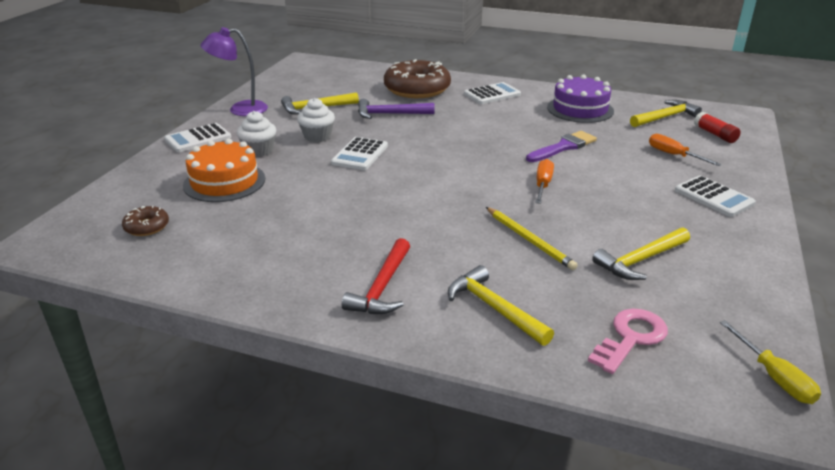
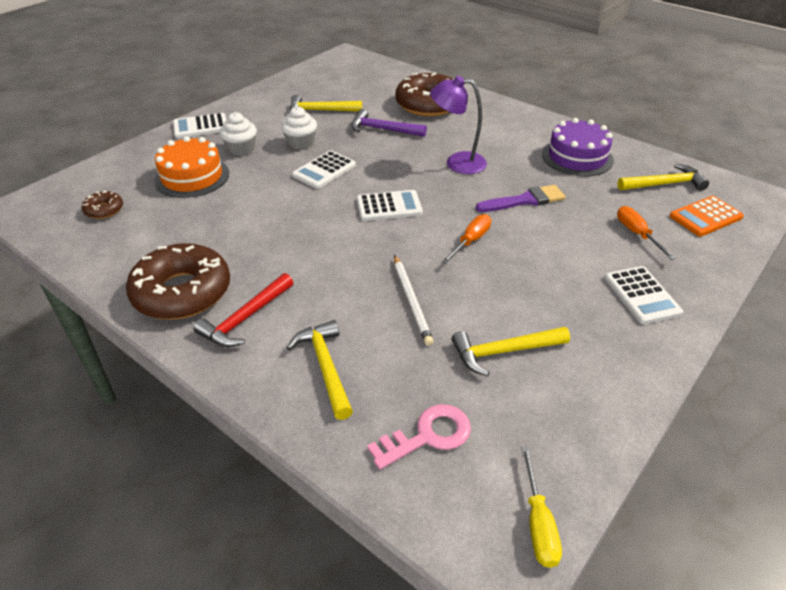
camera: 20 degrees right, 10 degrees up
(240, 109) = (255, 101): purple lamp -> purple lamp (457, 162)
(297, 280) = (182, 292): none -> brown donut
(492, 94) = (498, 123): white calculator -> white calculator (389, 206)
(529, 240) = (411, 301): yellow pencil -> white pencil
(715, 134) = (705, 217): red glue stick -> orange calculator

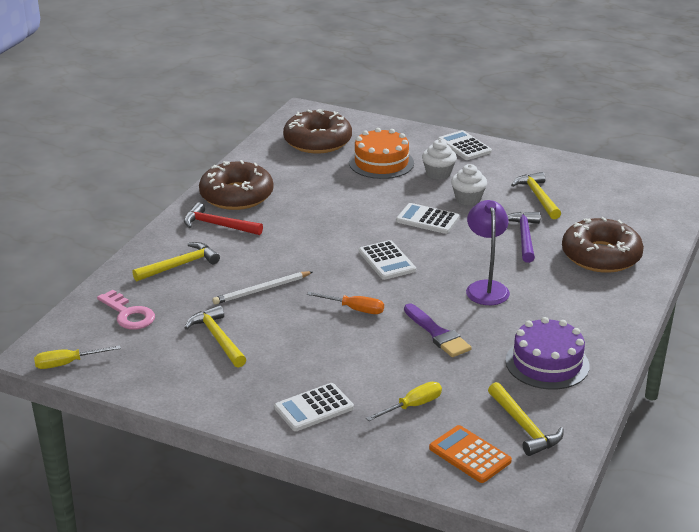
camera: 75 degrees right, 10 degrees down
(104, 210) = (317, 141): brown donut -> brown donut, size x2.19
(637, 234) = (412, 406): orange screwdriver -> yellow screwdriver

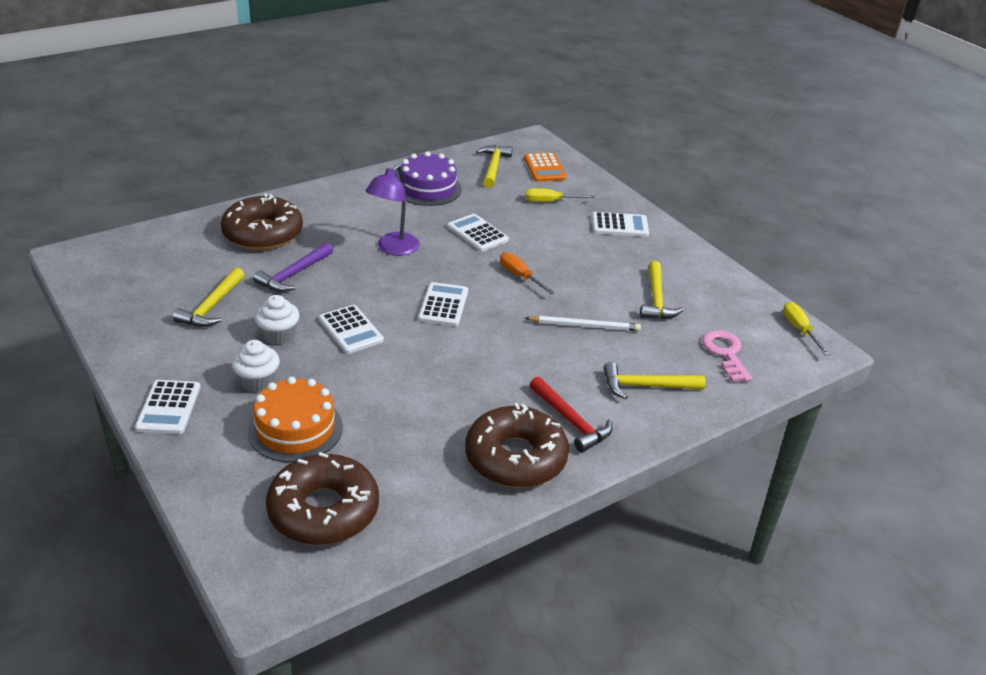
camera: 150 degrees left, 5 degrees up
(67, 363) = (799, 330): yellow screwdriver -> yellow screwdriver turned 120 degrees counterclockwise
(437, 334) = (477, 233): purple brush -> white calculator

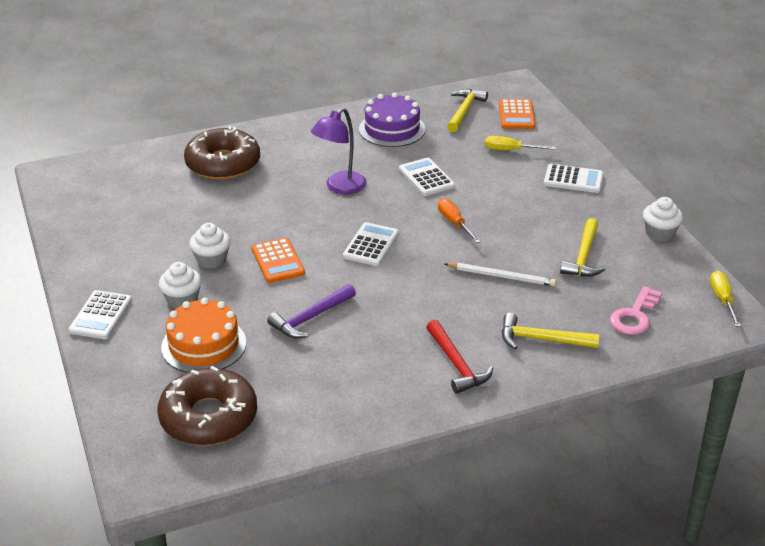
camera: 15 degrees right, 0 degrees up
(212, 306) = (160, 229): yellow hammer -> none
(294, 274) = (240, 205): purple hammer -> purple hammer (311, 318)
(350, 330) = (278, 261): white calculator -> orange calculator
(515, 458) = (393, 392): brown donut -> none
(718, 271) = (659, 233): none -> white cupcake
(725, 353) = (634, 316): pink key -> pink key turned 150 degrees counterclockwise

